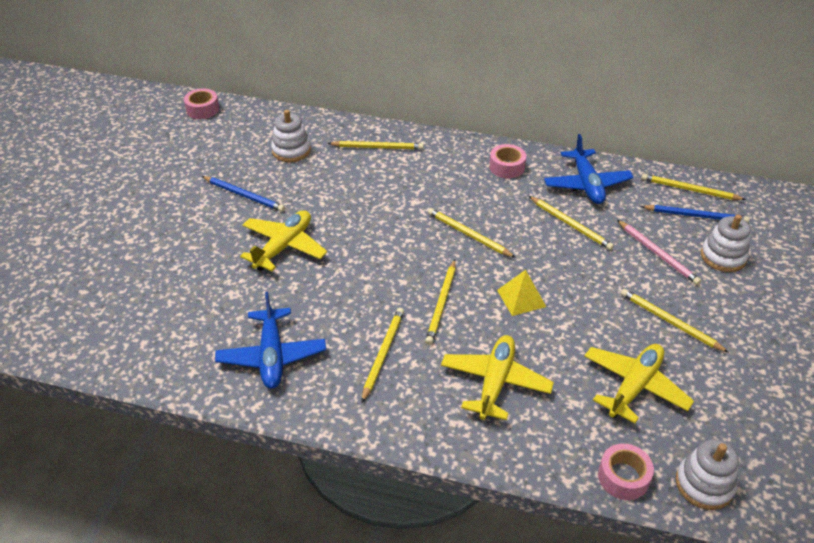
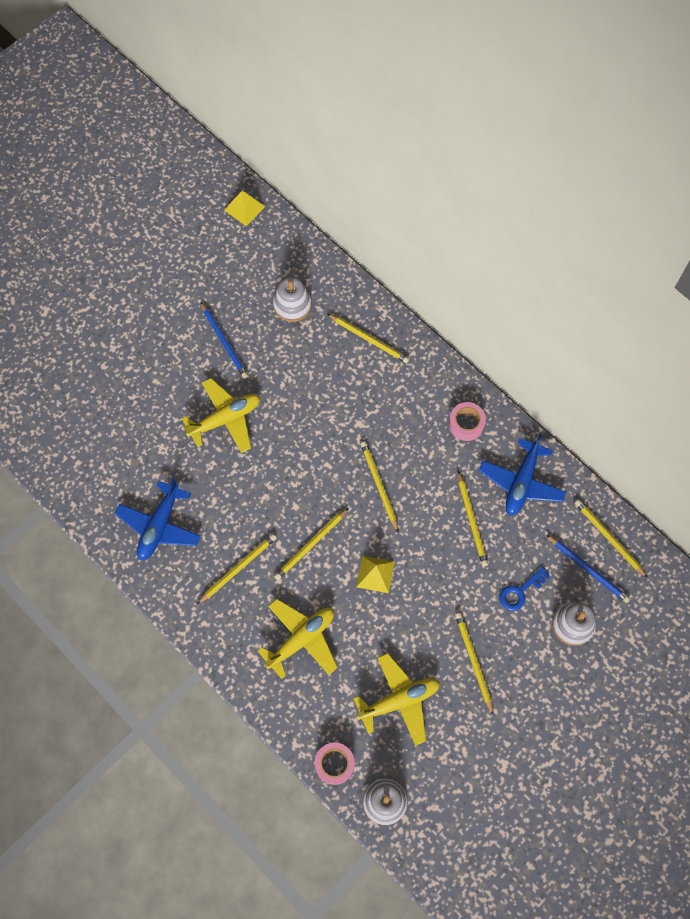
camera: 30 degrees right, 25 degrees up
(202, 109) = (244, 208): pink tape -> yellow pyramid
(658, 254) = (520, 591): pink pencil -> blue key

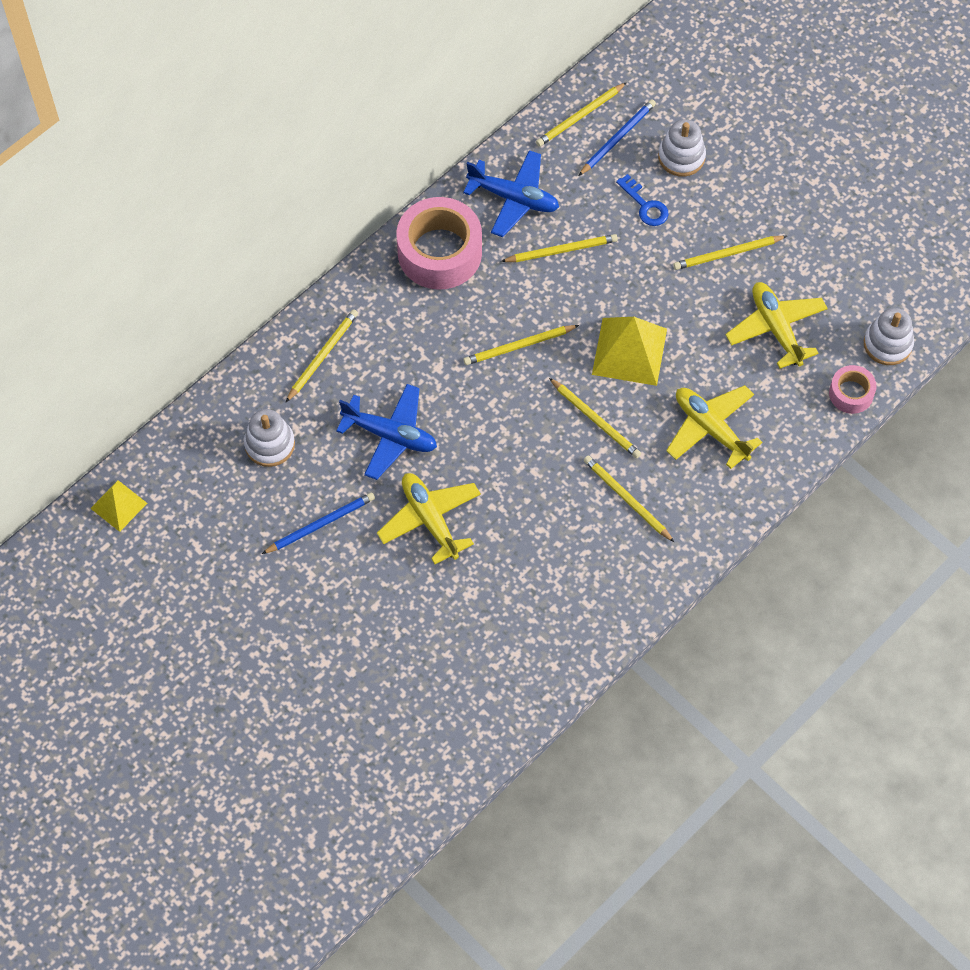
camera: 90 degrees left, 5 degrees down
(159, 525) = (574, 591): blue plane -> blue plane (390, 435)
(375, 574) = (629, 351): yellow pyramid -> yellow pyramid, size x1.67
(466, 424) = (439, 252): pink tape -> pink tape, size x1.96

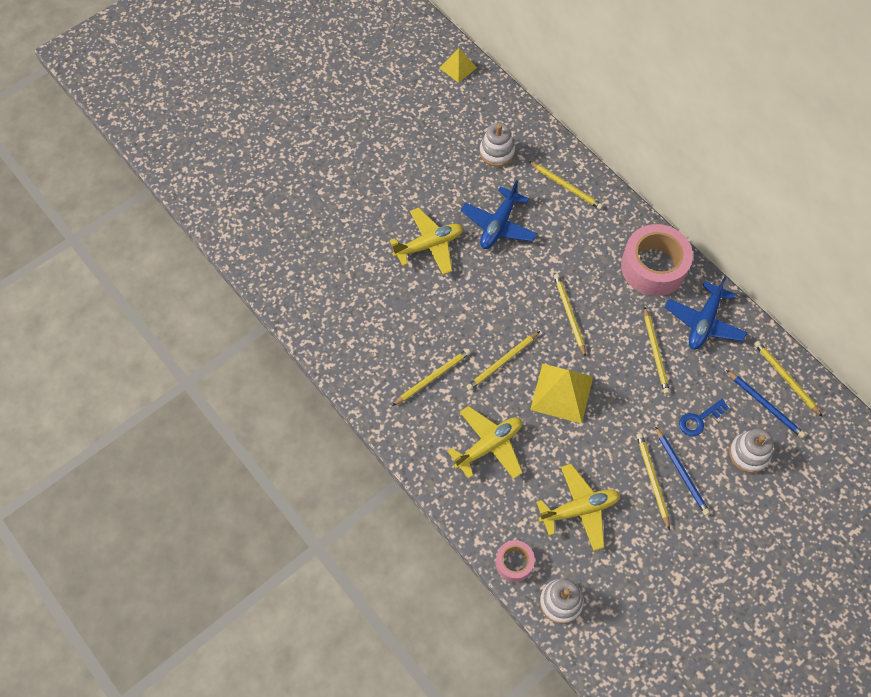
camera: 95 degrees right, 0 degrees up
(321, 524) = (432, 179): blue pencil -> blue pencil (681, 472)

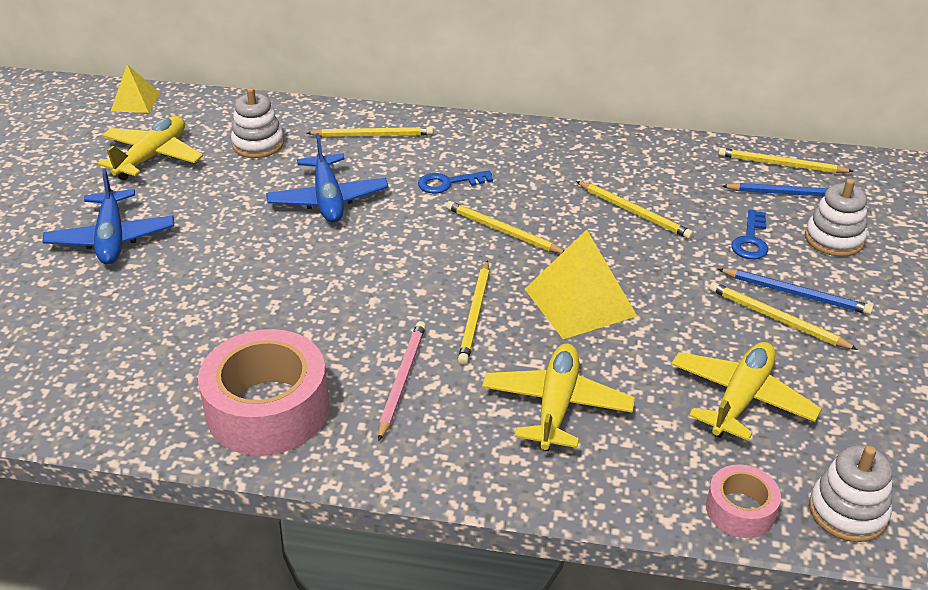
camera: 40 degrees left, 25 degrees down
(429, 245) = (256, 258): yellow plane -> yellow plane (152, 156)
(433, 377) = (402, 380): yellow pencil -> pink pencil
(573, 256) = (448, 183): none -> blue key
(653, 267) = (544, 150): pink tape -> pink tape (268, 409)
(704, 322) = (649, 165): blue plane -> blue plane (112, 238)

